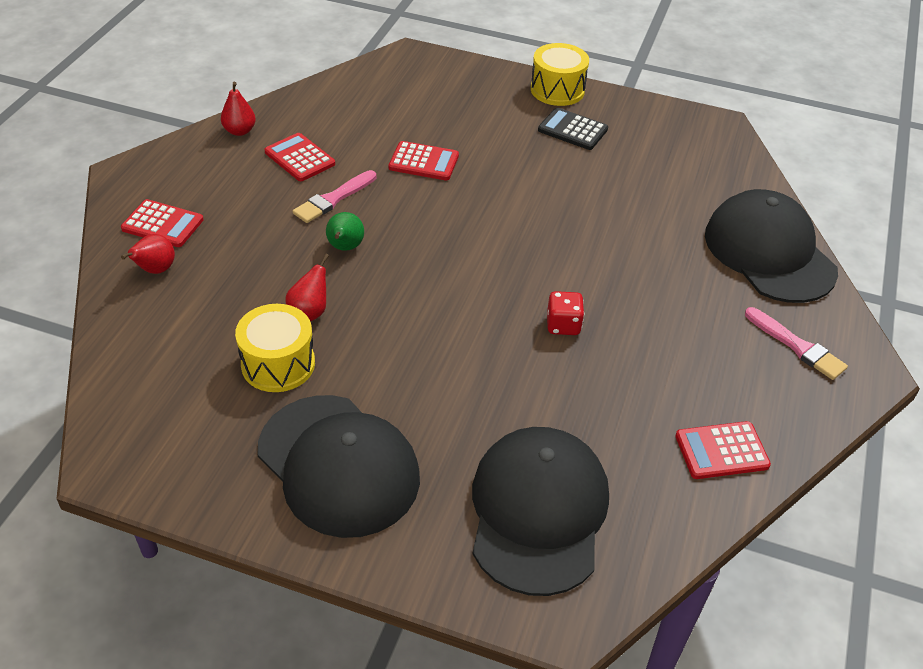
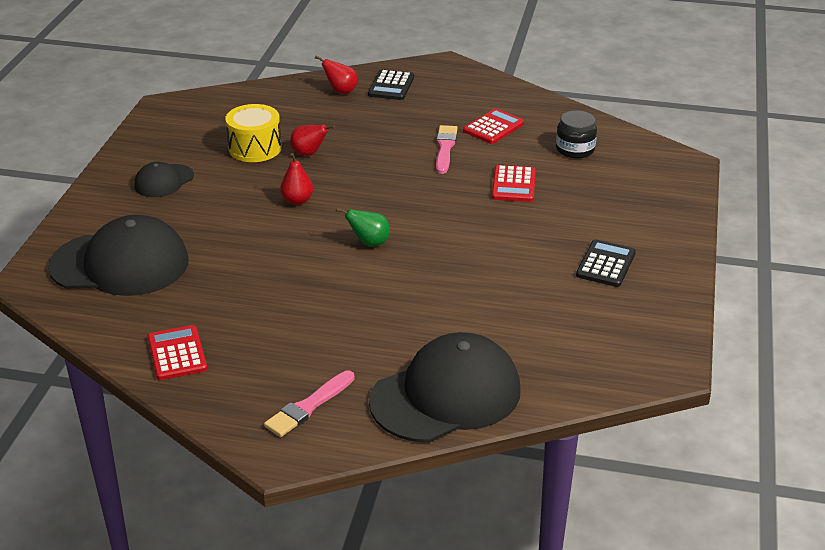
camera: 85 degrees right, 10 degrees down
(162, 224) = (391, 86): red calculator -> black calculator
(239, 131) = (518, 98): red pear -> red pear (297, 201)
(333, 199) = (445, 148): pink brush -> pink brush turned 60 degrees clockwise
(338, 465) = (164, 181): black cap -> black cap, size x0.50
(345, 248) = (385, 159): green pear -> green pear (369, 243)
(365, 112) = (575, 149): none -> black jar
(557, 90) = (675, 252): yellow drum -> none
(563, 325) = (314, 268): red dice -> none

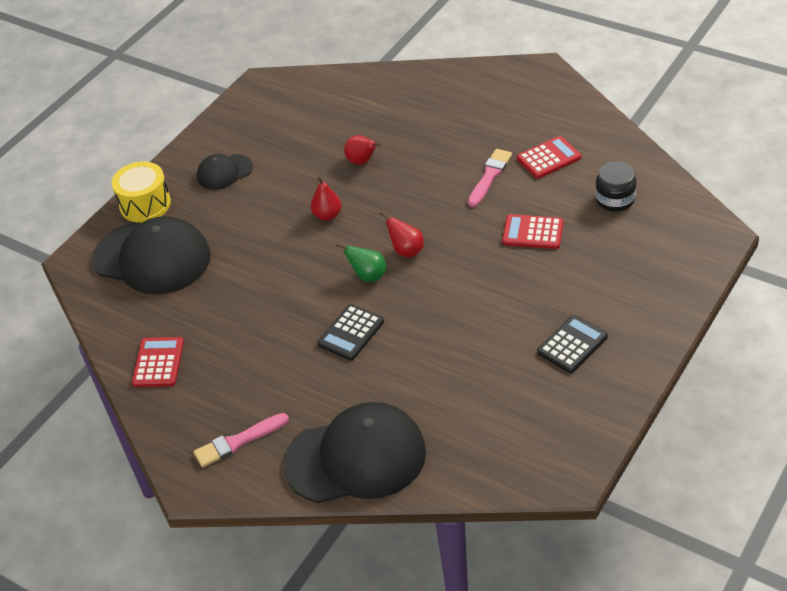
camera: 25 degrees right, 10 degrees up
(255, 148) = (317, 147): yellow drum -> yellow drum (145, 204)
(341, 91) = (425, 90): red pear -> red pear (406, 251)
(391, 86) = (475, 90): black calculator -> black calculator (351, 333)
(513, 184) = (533, 232): red calculator -> red calculator turned 75 degrees clockwise

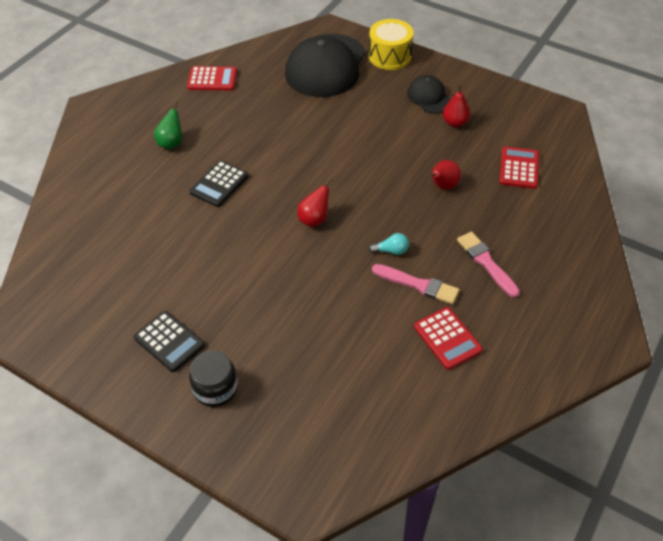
camera: 85 degrees right, 5 degrees up
(238, 441) = (123, 125): pink brush -> pink brush (486, 262)
(327, 215) = (368, 164): red pear -> red pear (455, 123)
(351, 333) = (219, 184): black calculator -> black calculator turned 90 degrees counterclockwise
(356, 457) = (86, 191): black cap -> none
(368, 276) = (286, 194): green pear -> green pear (171, 143)
(448, 194) = (391, 251): none -> turquoise light bulb
(533, 232) = (329, 318): red calculator -> red calculator (519, 168)
(615, 199) = (375, 397): black jar -> black jar (215, 388)

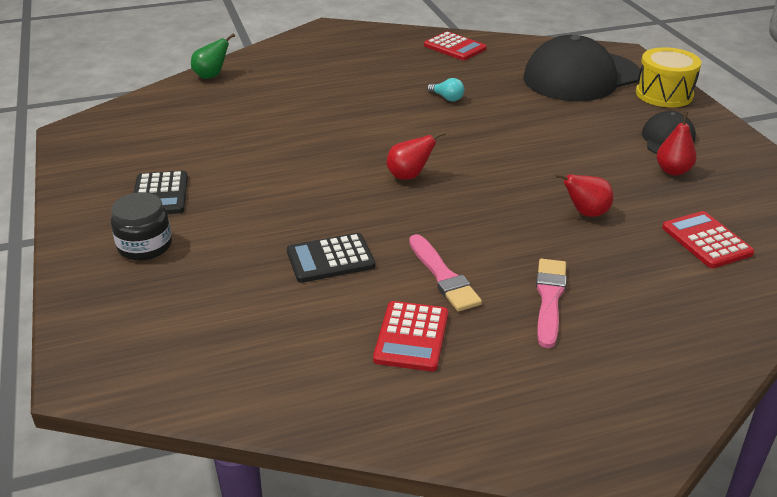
camera: 40 degrees right, 15 degrees down
(171, 143) = (358, 73): green pear -> green pear (211, 76)
(219, 184) = (358, 114): black calculator -> black calculator (330, 259)
(391, 251) = (453, 235): turquoise light bulb -> turquoise light bulb (447, 98)
(519, 168) = (706, 240): red calculator -> red calculator turned 75 degrees counterclockwise

